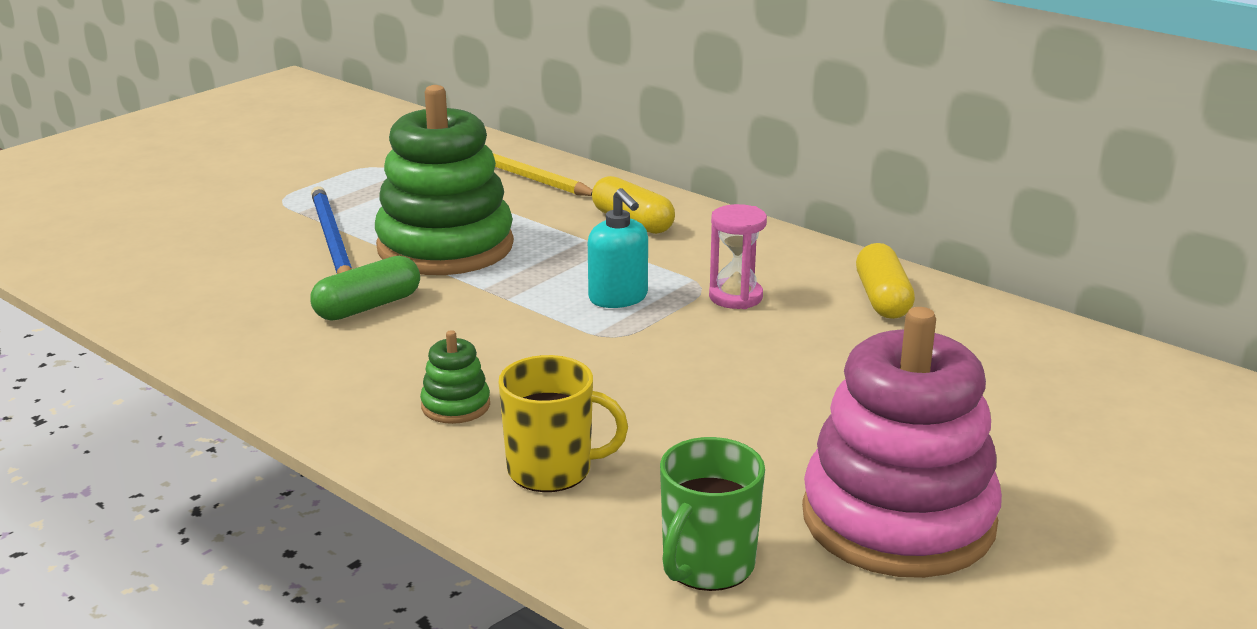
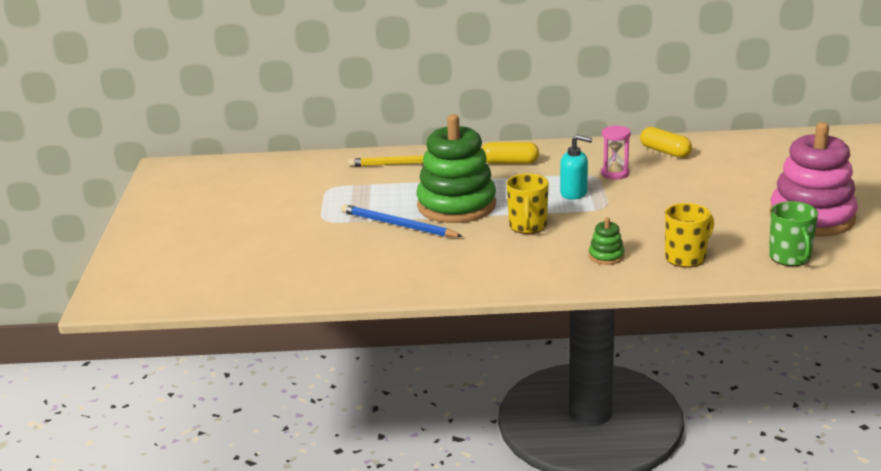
camera: 40 degrees left, 0 degrees up
(368, 306) = (484, 241): green capsule -> none
(460, 313) = (527, 226): none -> yellow mug

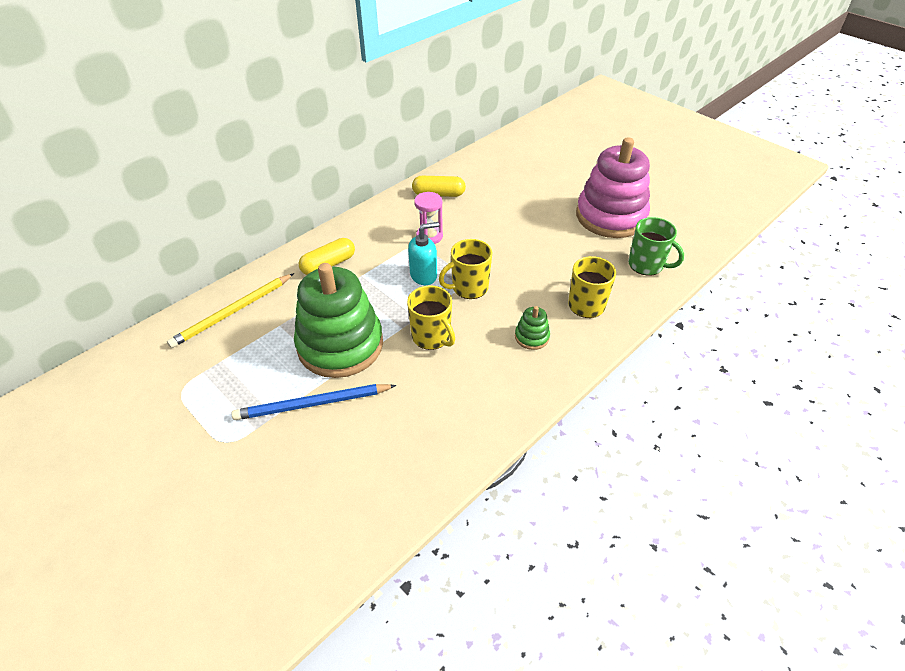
camera: 45 degrees left, 20 degrees up
(599, 212) = (469, 288): none -> yellow mug

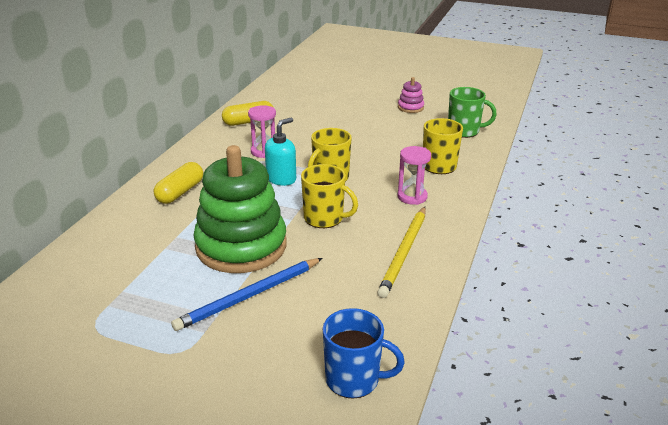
camera: 25 degrees left, 15 degrees down
(232, 312) = (104, 251): yellow pencil -> yellow pencil (404, 253)
(339, 531) = (354, 379): none -> blue mug
(532, 337) = (412, 197): green stacking toy -> pink hourglass
(610, 216) = (410, 107): pink stacking toy -> pink stacking toy, size x0.41

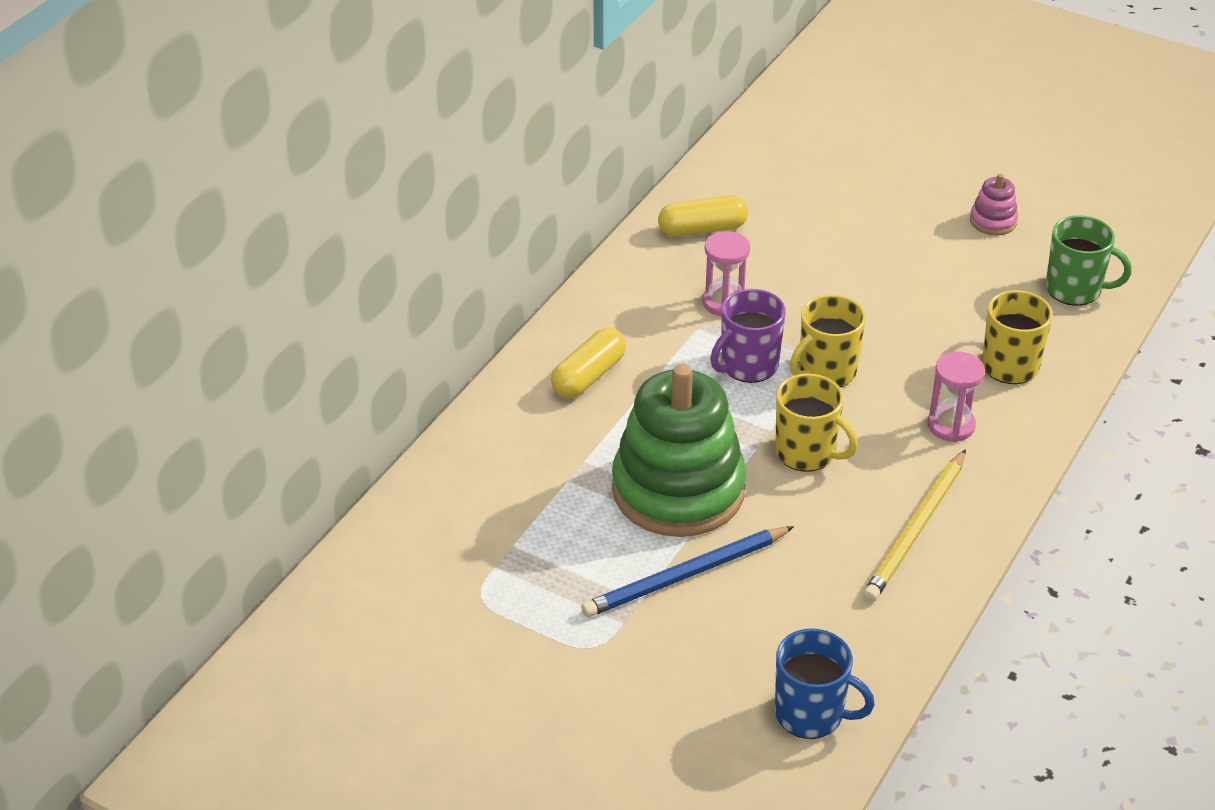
camera: 10 degrees right, 10 degrees up
(281, 179) = (748, 366): turquoise soap dispenser -> purple mug

